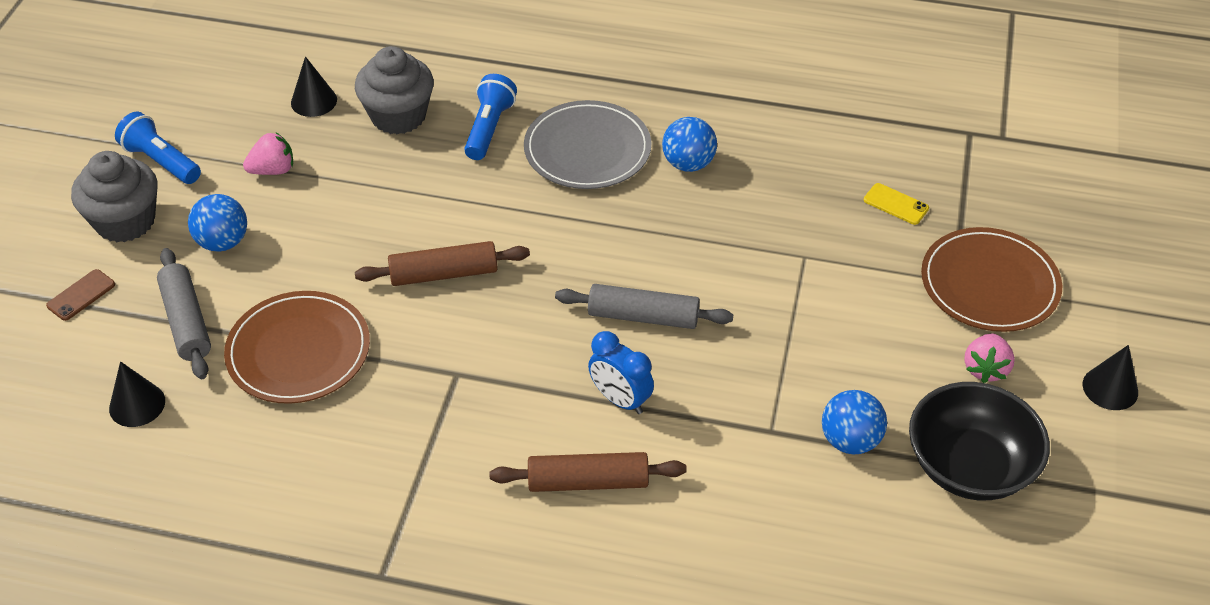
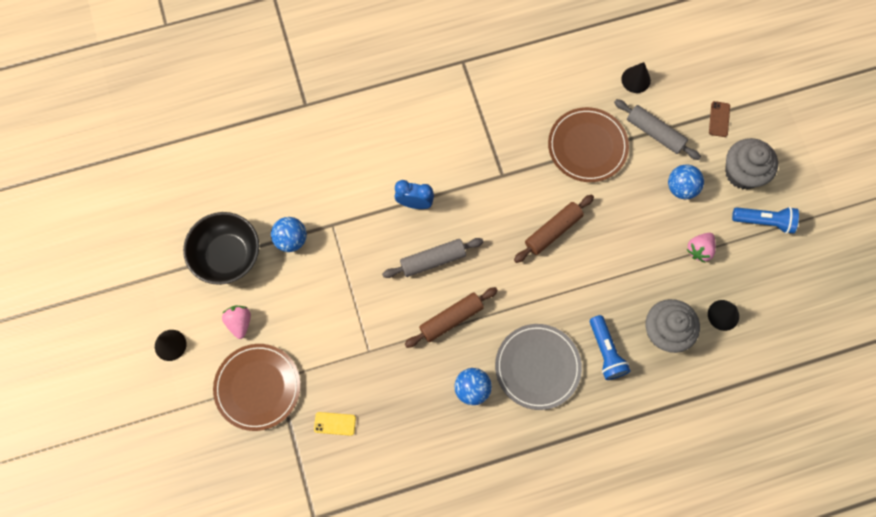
camera: 150 degrees right, 25 degrees up
(588, 482) = (403, 151): brown rolling pin -> brown rolling pin (451, 319)

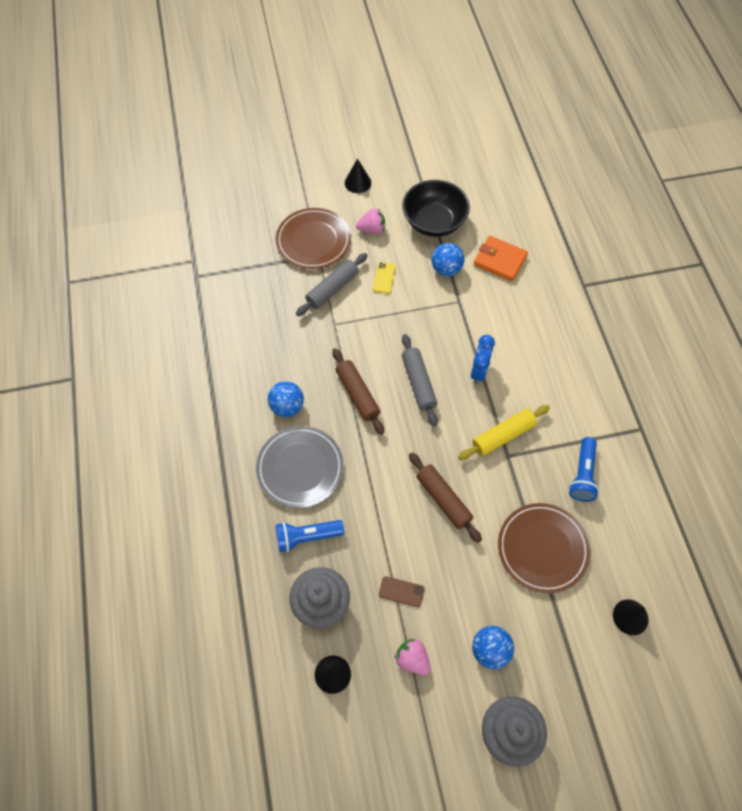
camera: 95 degrees right, 10 degrees down
(277, 185) = (500, 260): none -> orange wallet
(335, 423) = (273, 295): yellow phone -> yellow phone (384, 278)
(482, 180) = (503, 436): none -> yellow rolling pin
(655, 133) = (560, 629): grey rolling pin -> grey rolling pin (332, 289)
(719, 119) = (581, 715): brown phone -> brown phone (401, 591)
(764, 221) = (443, 749): blue flashlight -> blue flashlight (582, 475)

